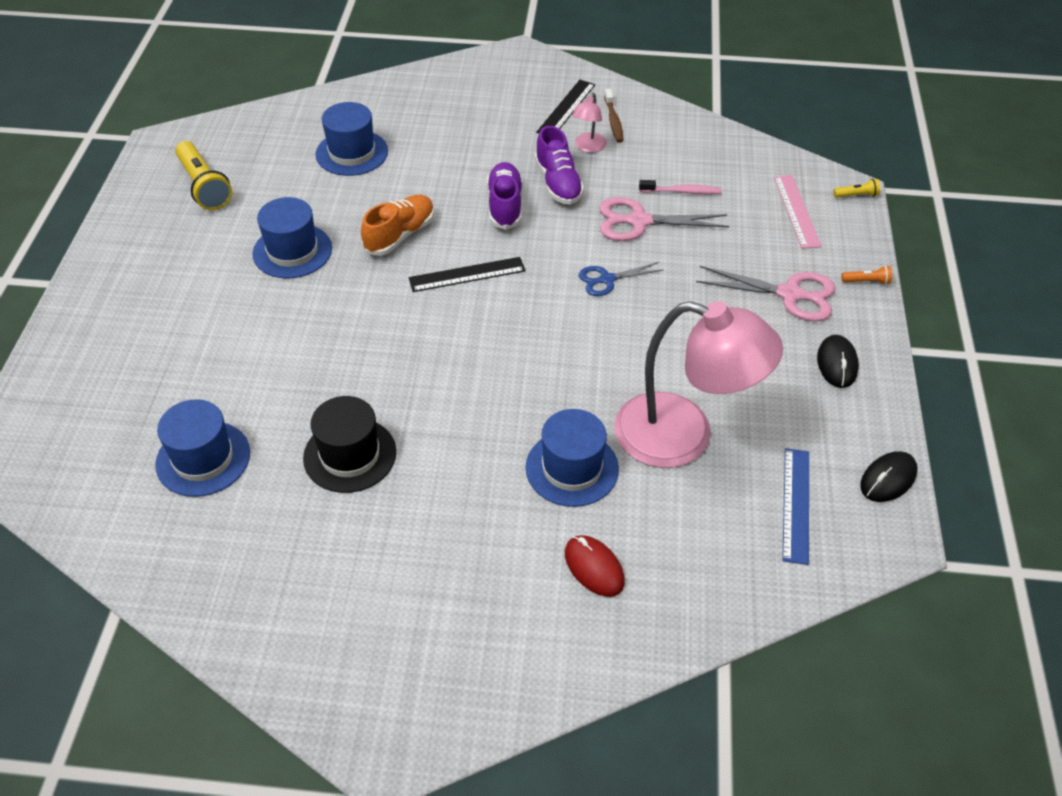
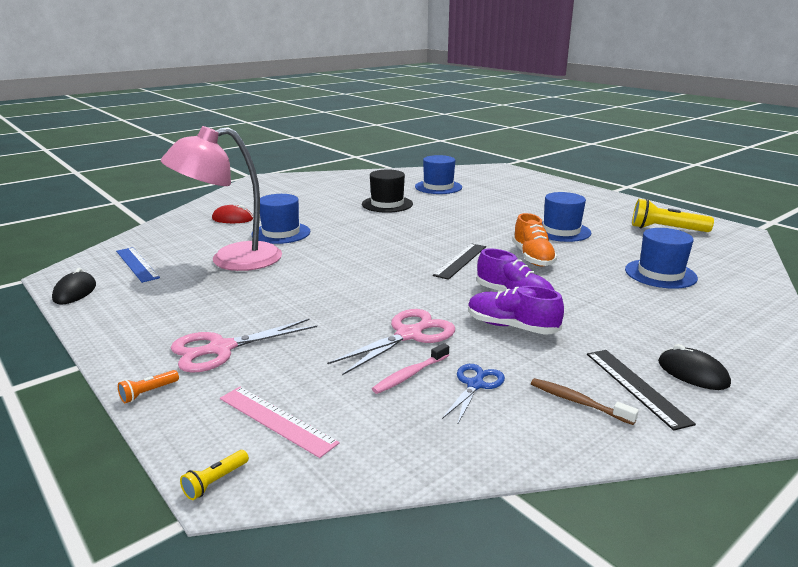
camera: 135 degrees right, 25 degrees down
(588, 147) = (547, 364): pink lamp -> none
(607, 279) = (375, 295): blue scissors -> blue scissors (475, 385)
(837, 364) = (146, 326): black mouse -> black mouse (692, 373)

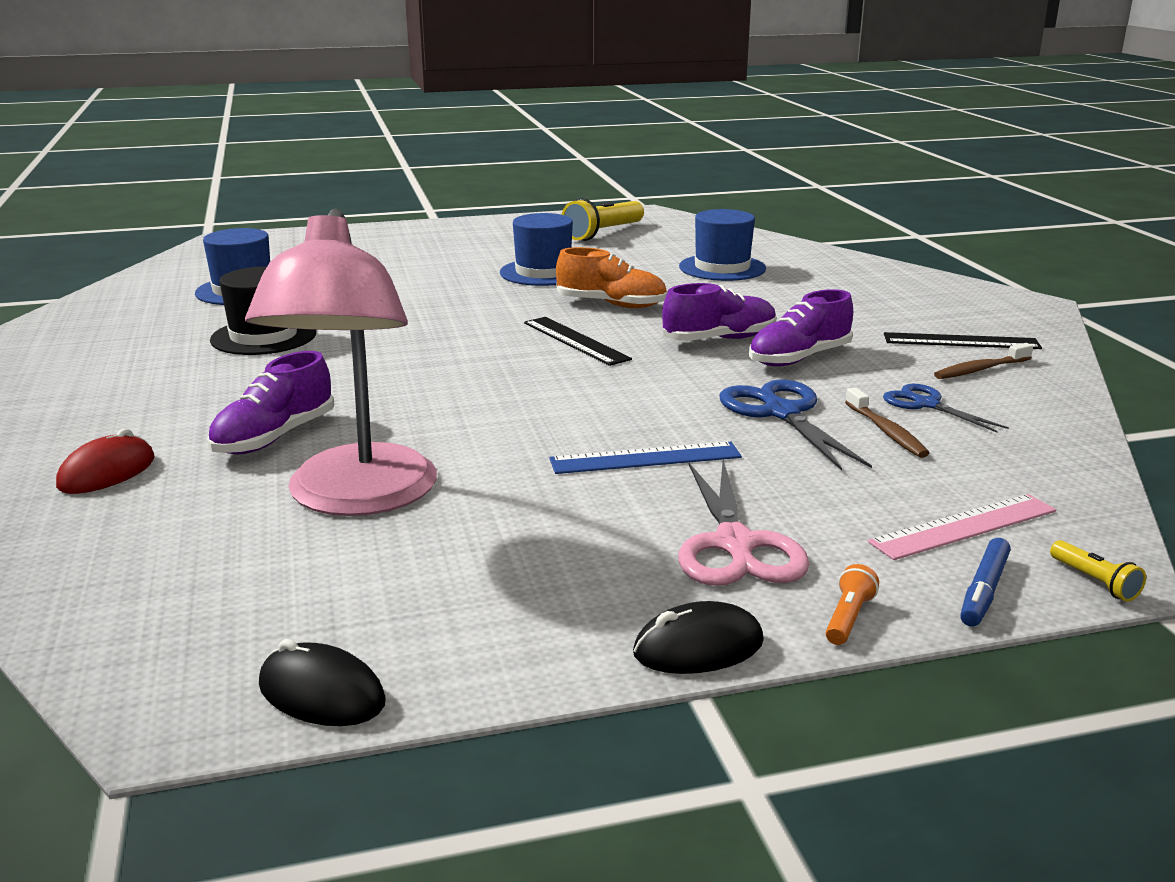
camera: 65 degrees left, 0 degrees up
(137, 264) = (240, 604): blue ruler -> blue ruler (645, 458)
(148, 392) = (848, 618): orange flashlight -> orange flashlight turned 135 degrees counterclockwise
(190, 435) = (983, 591): none -> blue marker
(281, 233) = (274, 437): blue hat -> purple shoe
(408, 335) = (781, 413): pink scissors -> blue scissors
(409, 375) = (886, 432): pink toothbrush -> brown toothbrush
(692, 373) = (946, 316): black mouse -> black mouse (698, 648)

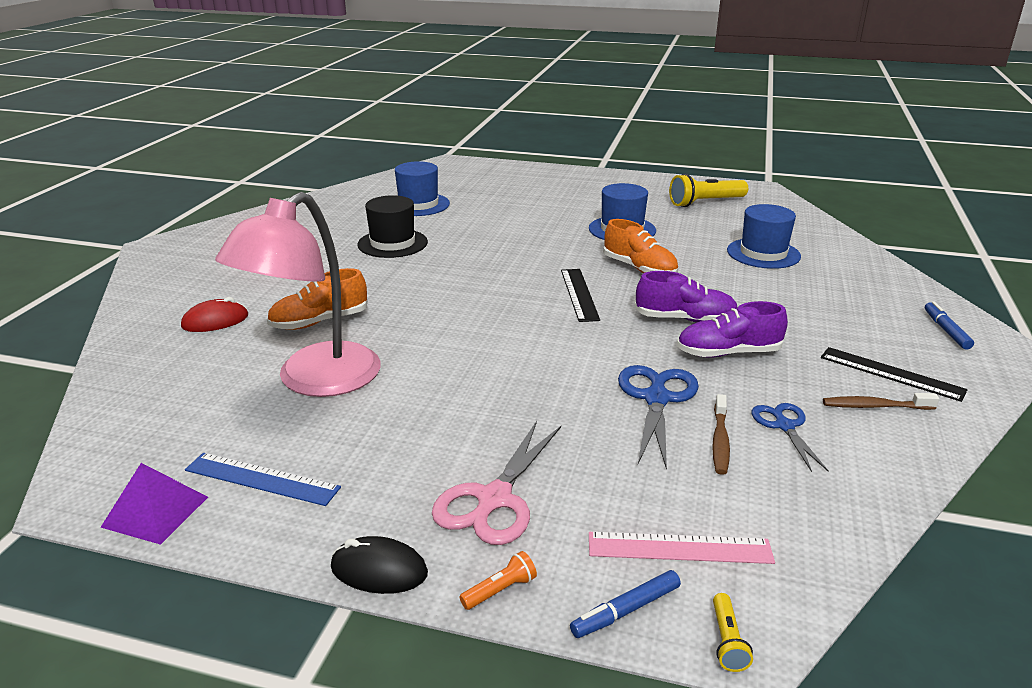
camera: 30 degrees right, 5 degrees up
(274, 437) = (319, 322): purple shoe -> orange shoe
(321, 694) = (155, 511): black mouse -> purple pyramid
(645, 458) = (515, 407): blue ruler -> blue ruler (261, 479)
(962, 298) = (946, 330): none -> blue marker

